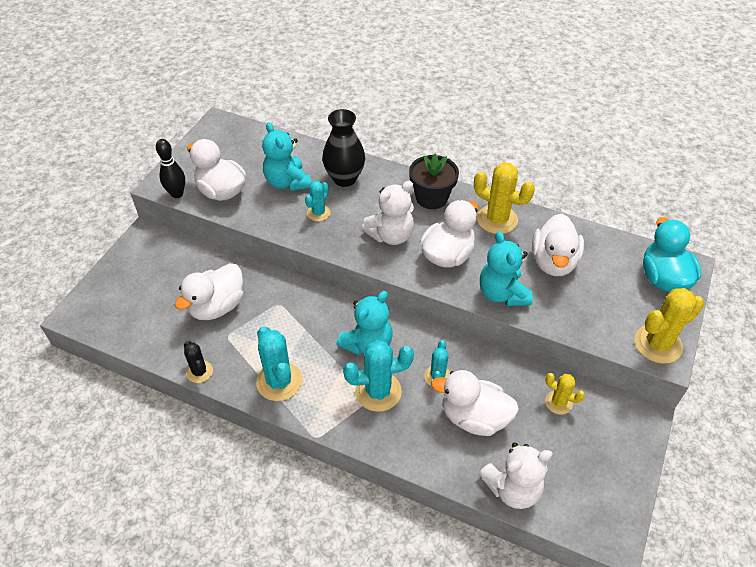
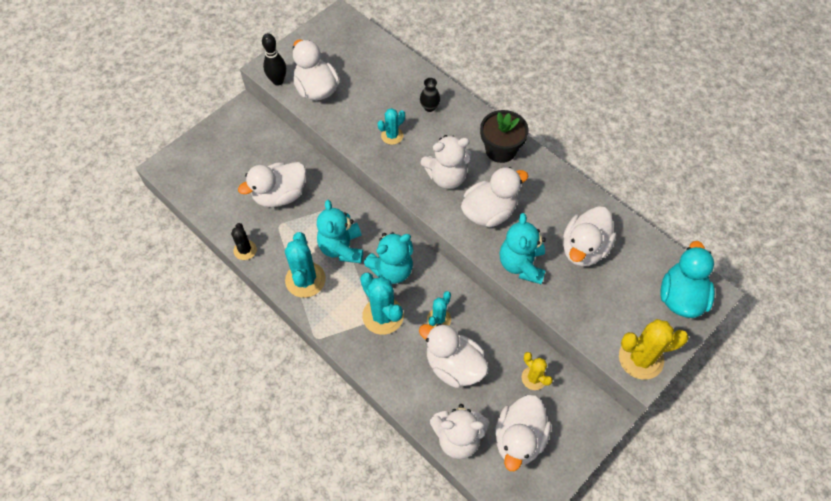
camera: 20 degrees right, 10 degrees up
(287, 182) = (377, 97): turquoise teddy bear -> turquoise teddy bear (342, 248)
(344, 178) = (429, 107): black vase -> black vase, size x0.51
(378, 391) = (383, 316): turquoise cactus -> turquoise cactus turned 45 degrees clockwise
(497, 219) = (551, 190): yellow cactus -> none
(574, 467) = (519, 439): none -> white duck

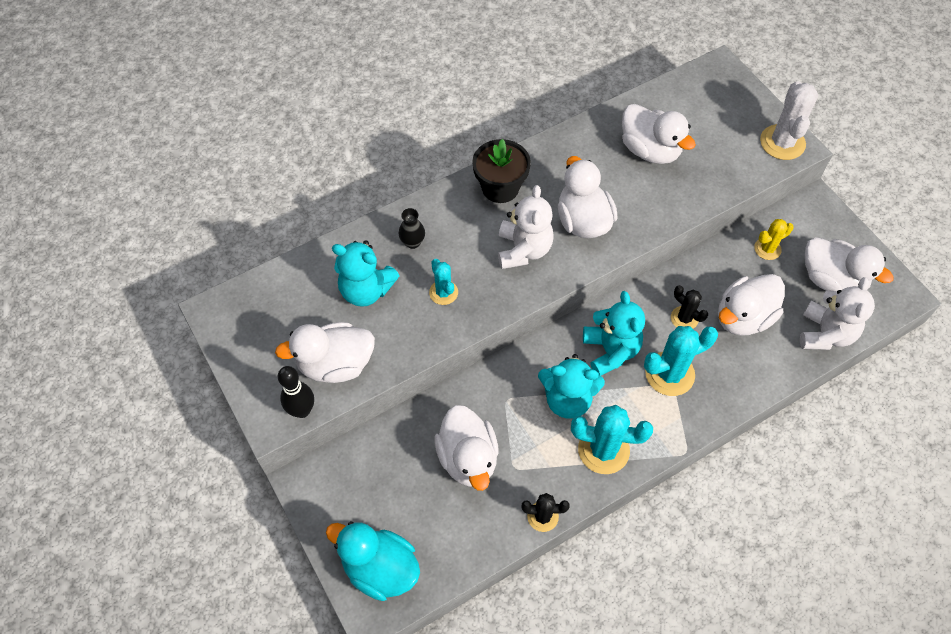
camera: 75 degrees left, 0 degrees up
(439, 319) = (684, 318): turquoise cactus -> black cactus
(521, 265) = (658, 209): turquoise teddy bear -> turquoise teddy bear (366, 290)
(641, 358) = (782, 142): yellow cactus -> white cactus
(681, 297) = (721, 91): turquoise duck -> turquoise duck (380, 568)

